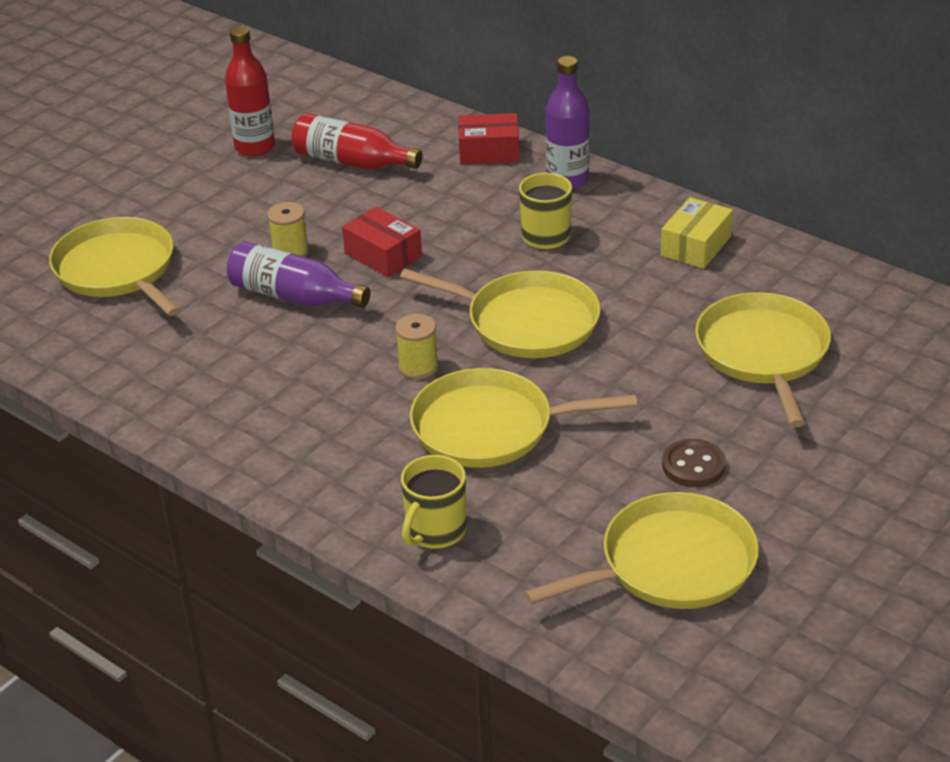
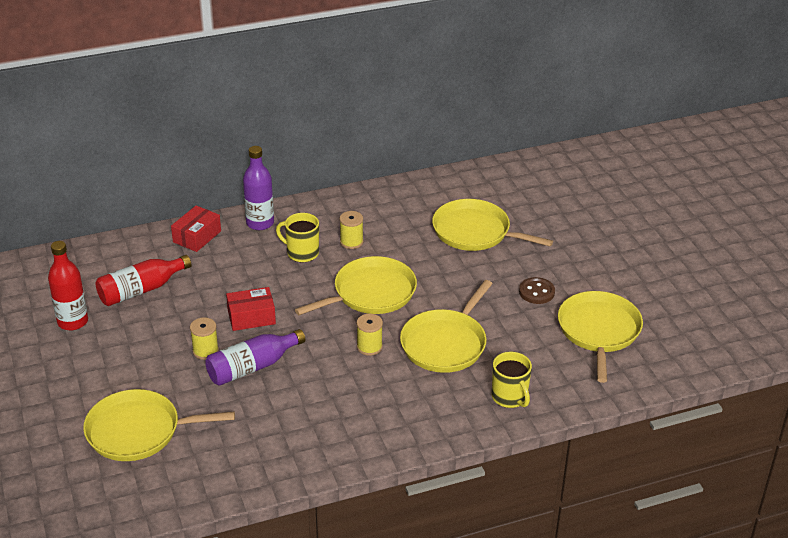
camera: 60 degrees left, 0 degrees up
(613, 262) = (351, 242): none -> yellow spool
(695, 246) = (368, 210): yellow box -> none

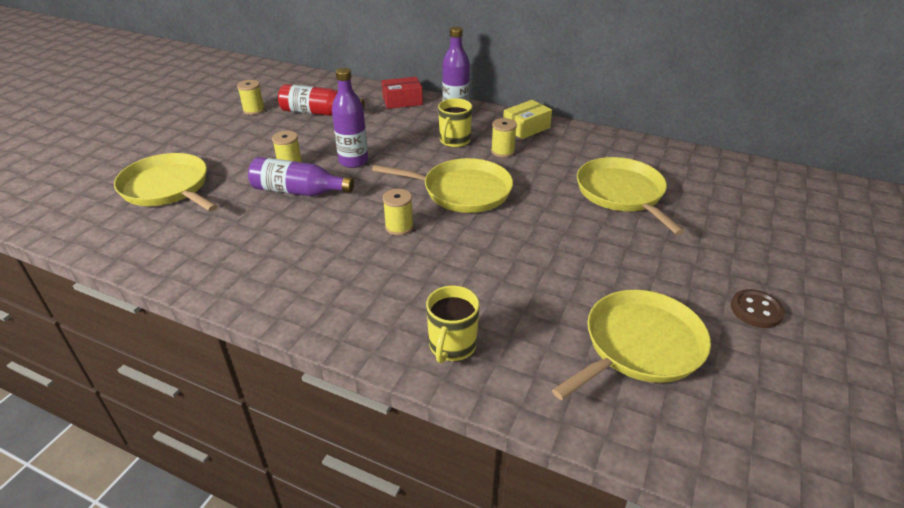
camera: 45 degrees right, 0 degrees up
(73, 322) = (254, 110): red bottle -> yellow spool
(251, 317) = (353, 161): red box -> purple bottle
(302, 253) = (454, 141): yellow mug -> yellow mug turned 135 degrees counterclockwise
(339, 209) = (526, 128): none -> yellow box
(445, 343) = (464, 262): yellow pan -> none
(536, 292) = (616, 270): brown button -> brown button (756, 310)

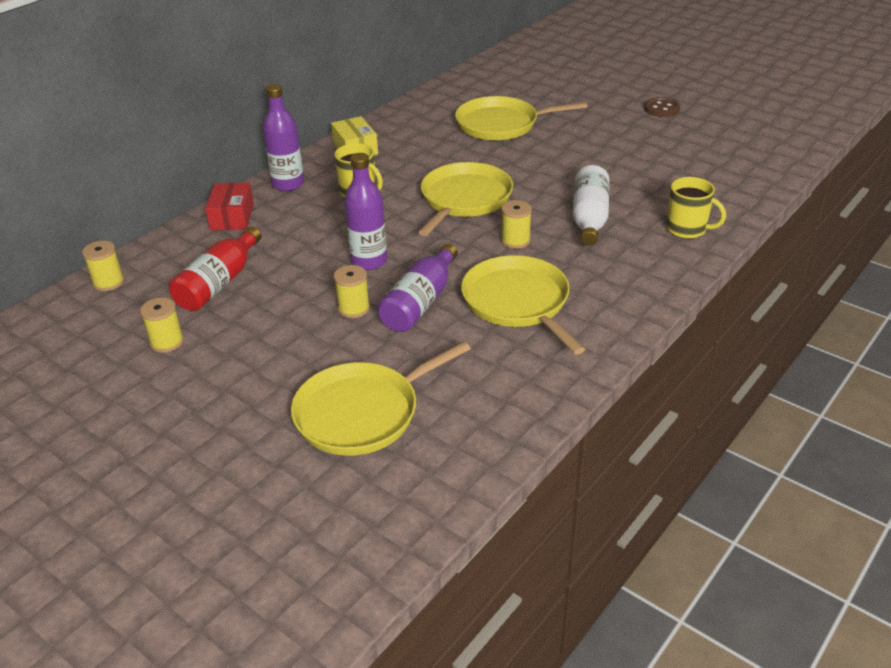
camera: 75 degrees left, 0 degrees up
(453, 269) = (589, 218): none -> white bottle
(502, 151) = (398, 168): yellow spool -> yellow spool (108, 282)
(639, 346) = (693, 156): yellow pan -> yellow pan (518, 302)

